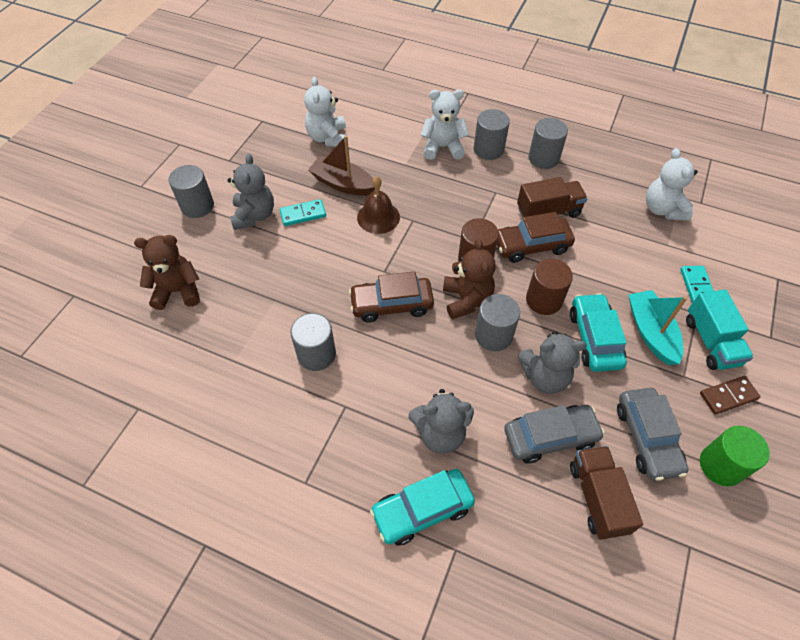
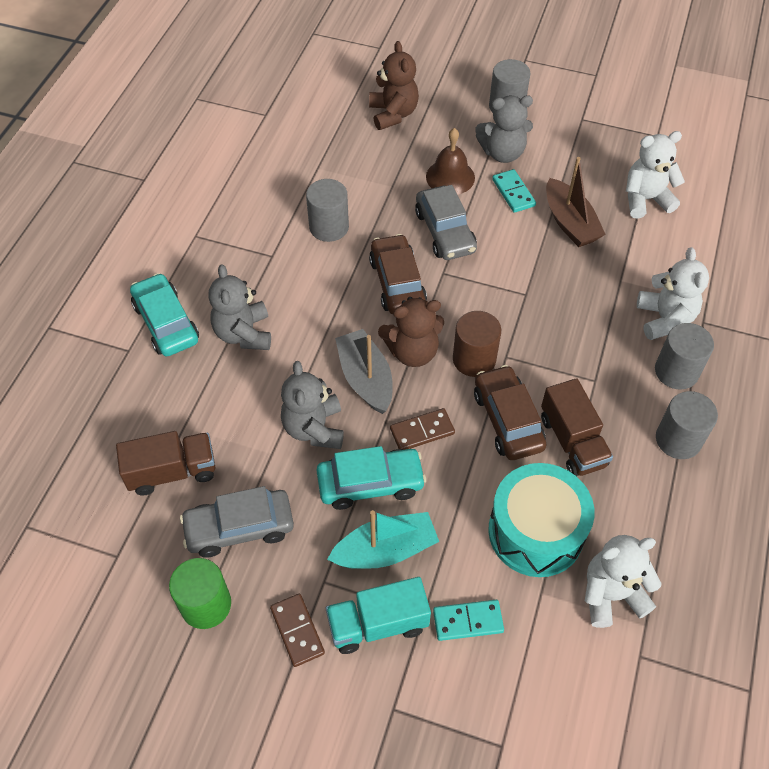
camera: 85 degrees right, 0 degrees up
(343, 184) = (569, 223): brown boat -> brown boat turned 135 degrees clockwise
(378, 217) = (523, 260): brown bell -> brown bell (450, 177)
(493, 335) = (365, 379): grey cylinder -> grey boat
(544, 300) = (422, 431): brown cylinder -> brown domino
(550, 437) = (240, 431): grey car -> grey car (445, 232)
(622, 241) = (536, 532): none -> turquoise drum

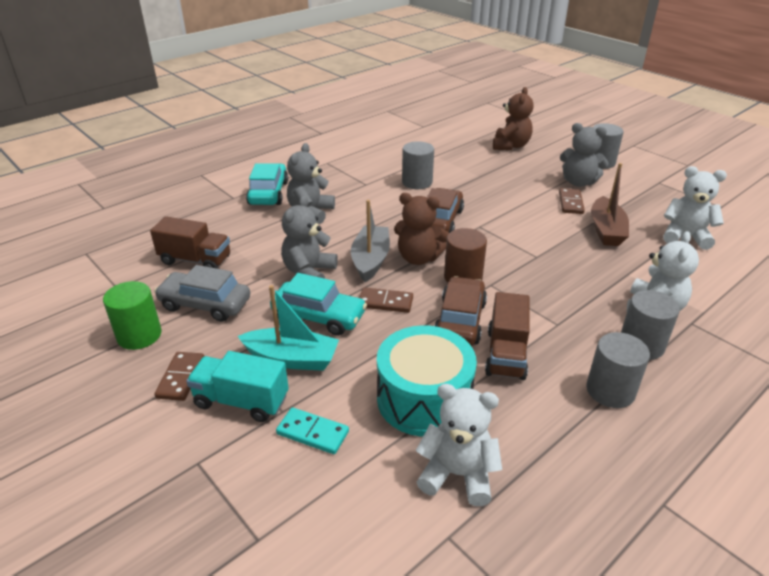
camera: 30 degrees right, 20 degrees down
(445, 232) = (499, 207): grey car -> none
(450, 177) = (527, 183): brown bell -> none
(513, 193) = (571, 203): turquoise domino -> brown domino

